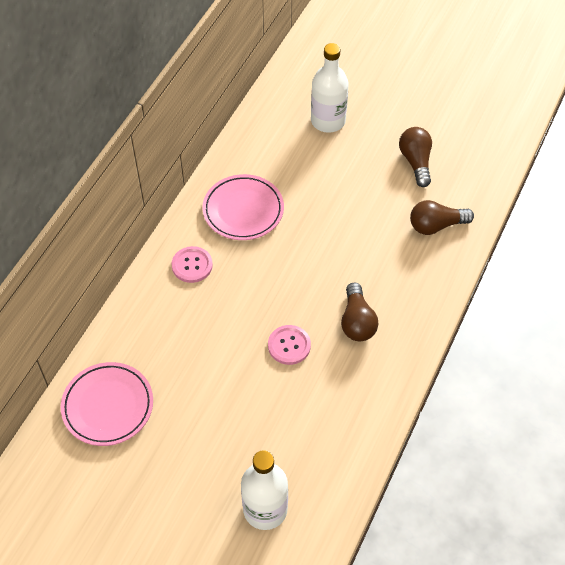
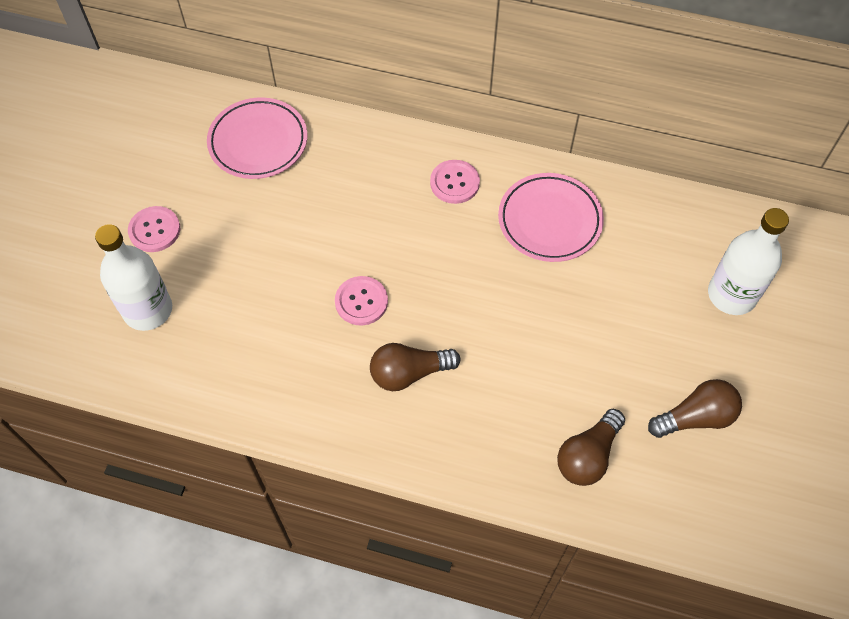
camera: 80 degrees right, 5 degrees up
(182, 500) = (154, 230): none -> pink button
(436, 225) = (588, 456): brown light bulb -> brown light bulb turned 120 degrees counterclockwise

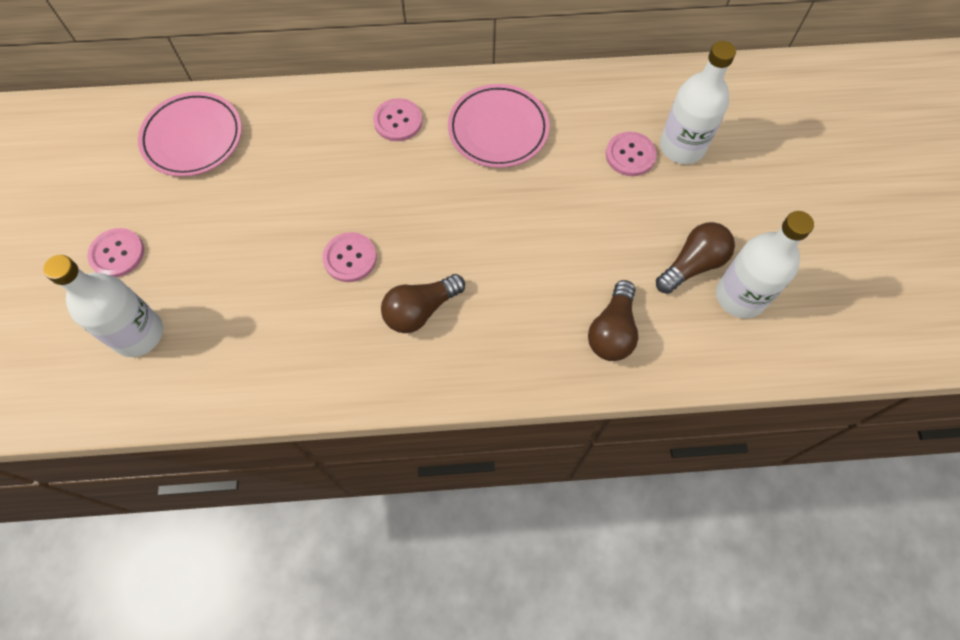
camera: 20 degrees left, 5 degrees up
(674, 287) = (630, 155): none -> pink button
(732, 465) = (740, 296): none -> white bottle

